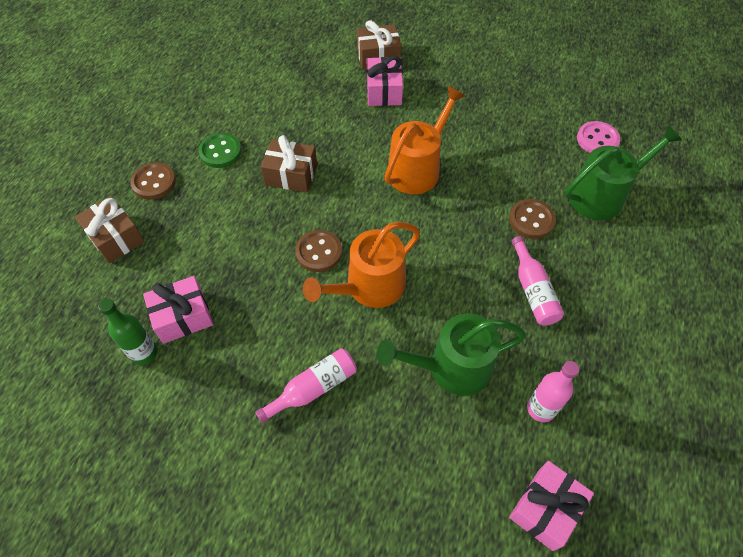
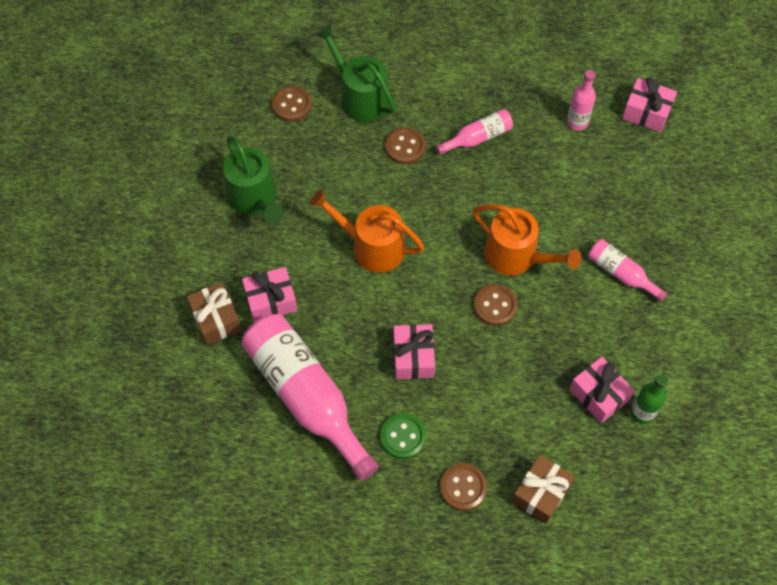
camera: 105 degrees left, 5 degrees up
(286, 98) = (306, 396): none -> pink bottle
(291, 175) = (413, 357): brown gift -> pink gift
(452, 367) = (566, 183): green watering can -> green watering can (254, 198)
(597, 139) = (292, 105): pink button -> brown button

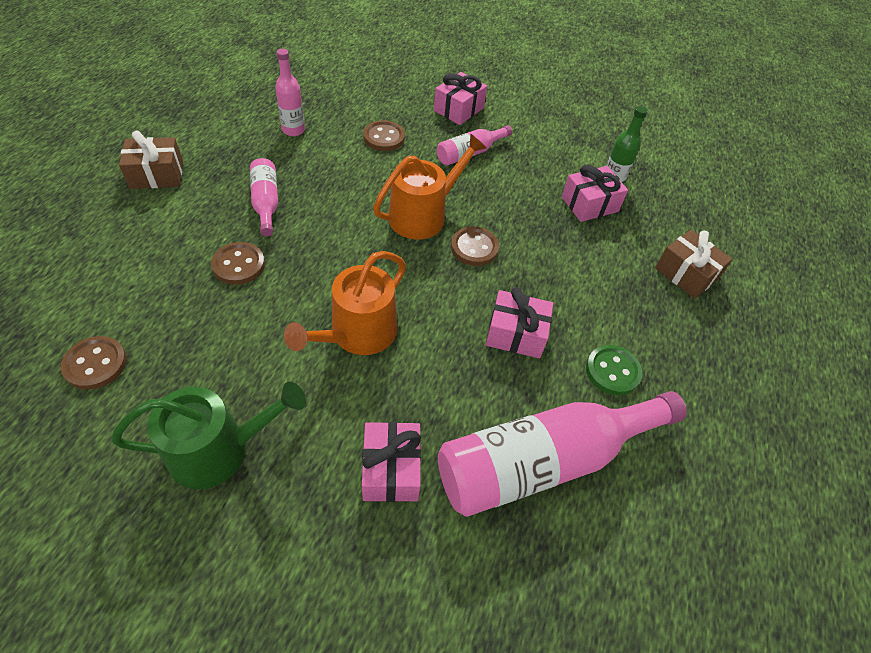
camera: 80 degrees left, 10 degrees down
(216, 319) = (395, 555): brown gift -> brown gift (157, 175)
(360, 97) = (139, 287): green watering can -> none
(463, 487) = (677, 333): brown button -> brown button (384, 137)
(646, 112) = (311, 88): pink gift -> pink gift (459, 109)

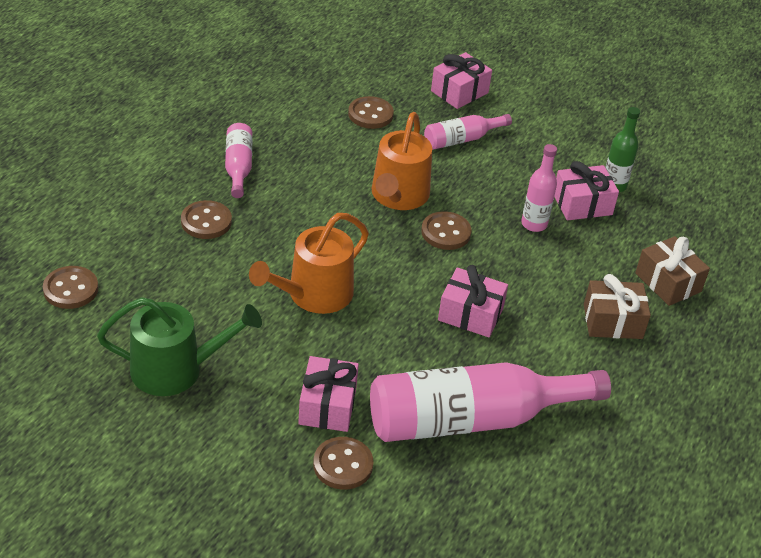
camera: 10 degrees right, 10 degrees down
(157, 175) = (131, 129): brown gift -> brown gift (612, 321)
(293, 130) = (274, 98): pink bottle -> pink bottle (534, 224)
(419, 548) = (343, 465): none -> brown button
(423, 215) = (398, 196): orange watering can -> orange watering can turned 135 degrees clockwise
(612, 371) = (560, 358): green button -> none

